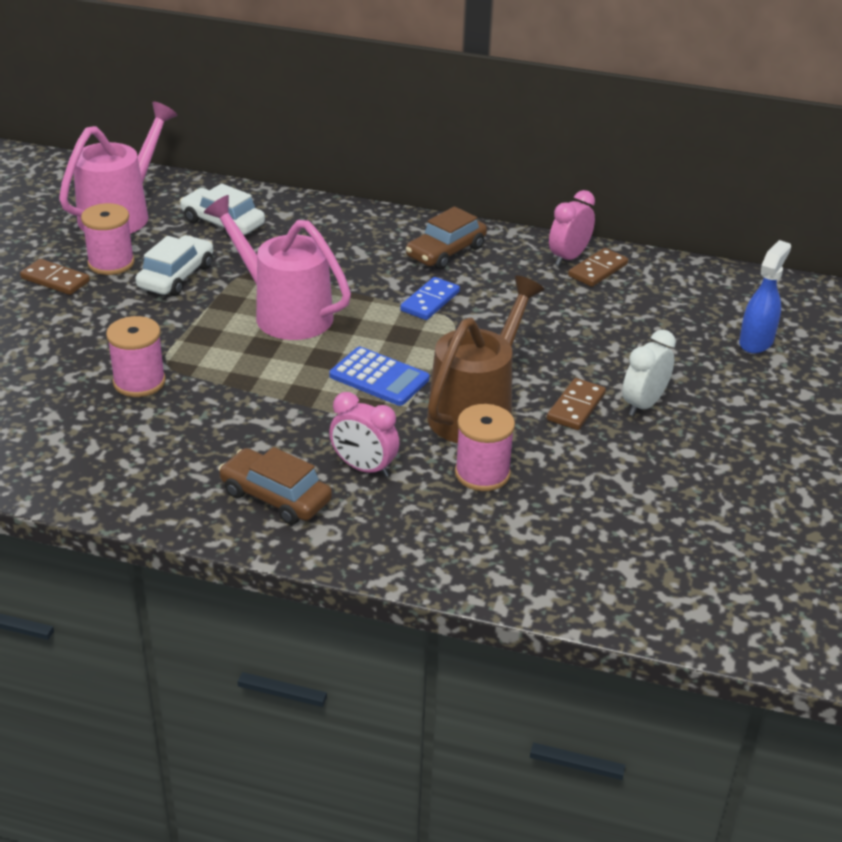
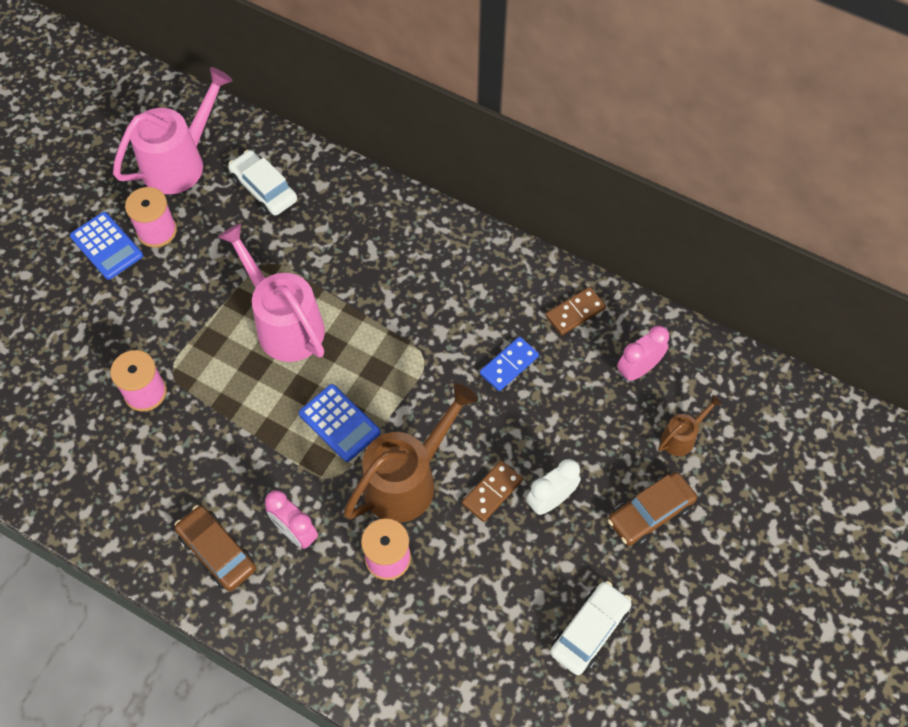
camera: 15 degrees right, 25 degrees up
(55, 280) = (107, 246): brown domino -> blue calculator
(176, 276) = (207, 259): white car -> white car (589, 631)
(430, 301) = (412, 330): blue domino -> blue domino (509, 365)
(445, 252) = (447, 263): brown car -> brown car (650, 513)
(568, 257) = (555, 290): pink clock -> pink clock (638, 369)
(756, 342) = (682, 437): blue spray bottle -> brown watering can

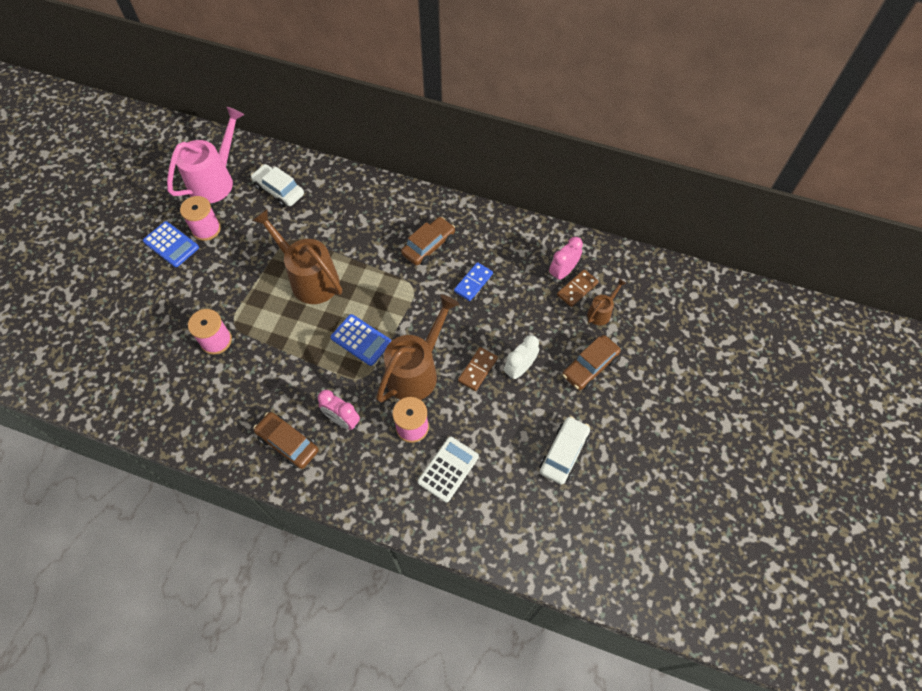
camera: 10 degrees left, 0 degrees up
(284, 323) = (309, 278): pink watering can -> brown watering can
(426, 625) = (448, 469): none -> white calculator
(456, 302) = (428, 246): none -> brown car
(575, 312) = (512, 241): brown domino -> brown domino (577, 289)

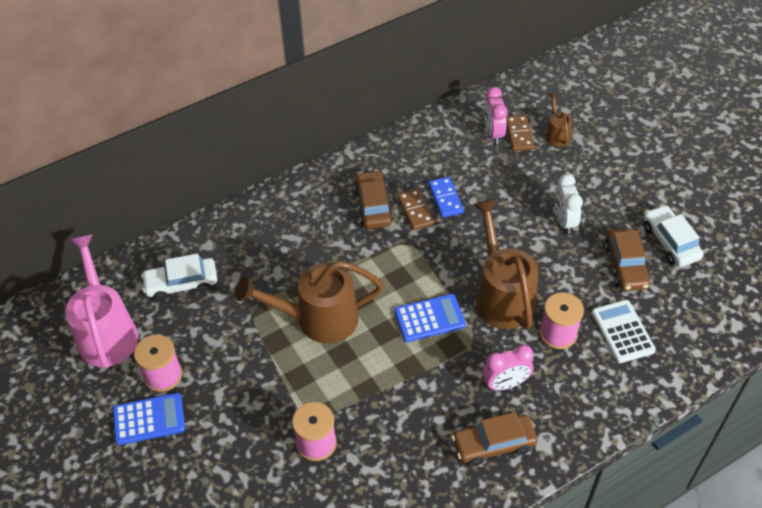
camera: 50 degrees left, 10 degrees down
(477, 370) = (539, 250): brown domino -> brown domino (415, 211)
(589, 366) = (602, 174): brown car -> brown car (625, 266)

